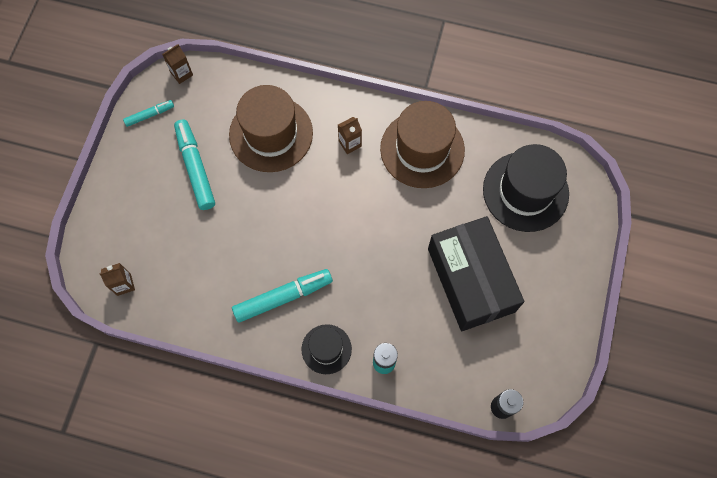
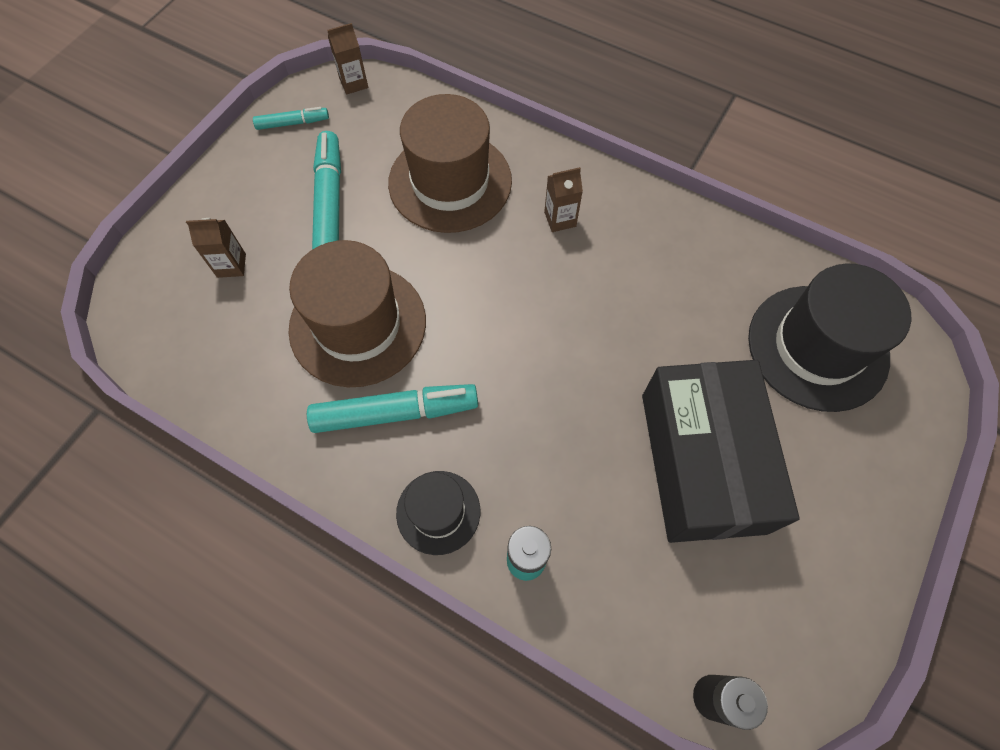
camera: 15 degrees right, 5 degrees down
(124, 284) = (169, 335): brown carton -> brown carton (231, 265)
(422, 149) = (666, 250): brown hat -> brown hat (358, 324)

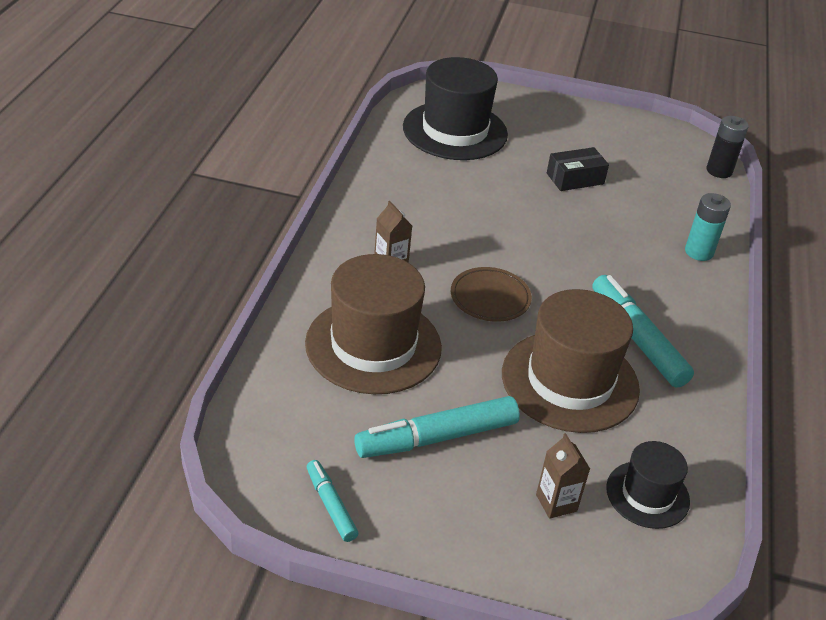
camera: 110 degrees left, 25 degrees down
(354, 83) = (246, 459): brown carton -> none
(438, 512) = (697, 300): black hat -> black hat (647, 494)
(491, 292) = (490, 298): none -> brown plate
(702, 462) = (575, 179): black box -> black box, size x0.44

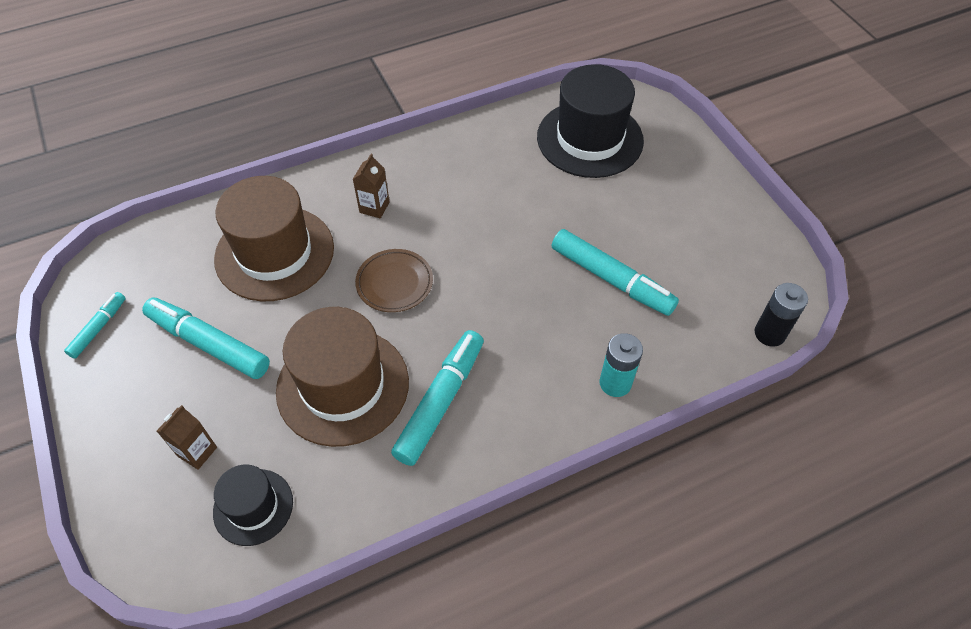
camera: 55 degrees right, 15 degrees up
(575, 179) = (619, 244): black box -> none
(604, 200) = (611, 279): none -> turquoise marker

